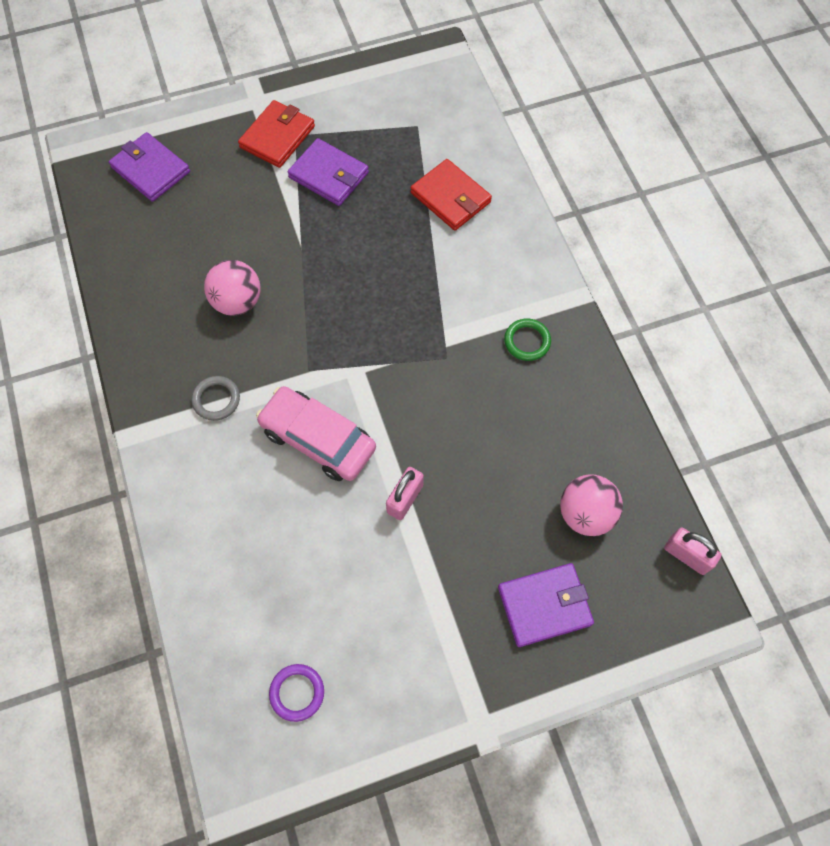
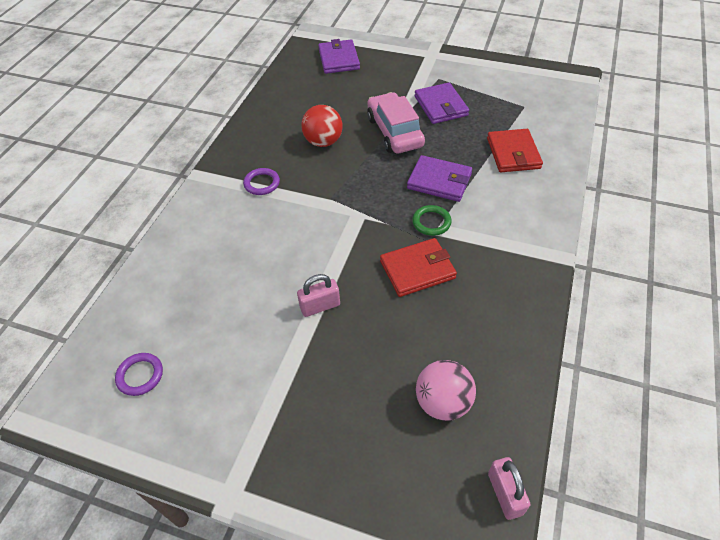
camera: 40 degrees right, 15 degrees down
(216, 399) = (262, 183): grey ring -> purple ring
(237, 302) = (323, 142): pink ball -> red ball
(277, 137) = (427, 75): red wallet -> red wallet (417, 270)
(318, 439) = (298, 238): pink car -> pink car (394, 132)
(527, 341) = (495, 262): green ring -> green ring (431, 222)
(544, 606) = (353, 445): purple wallet -> purple wallet (439, 181)

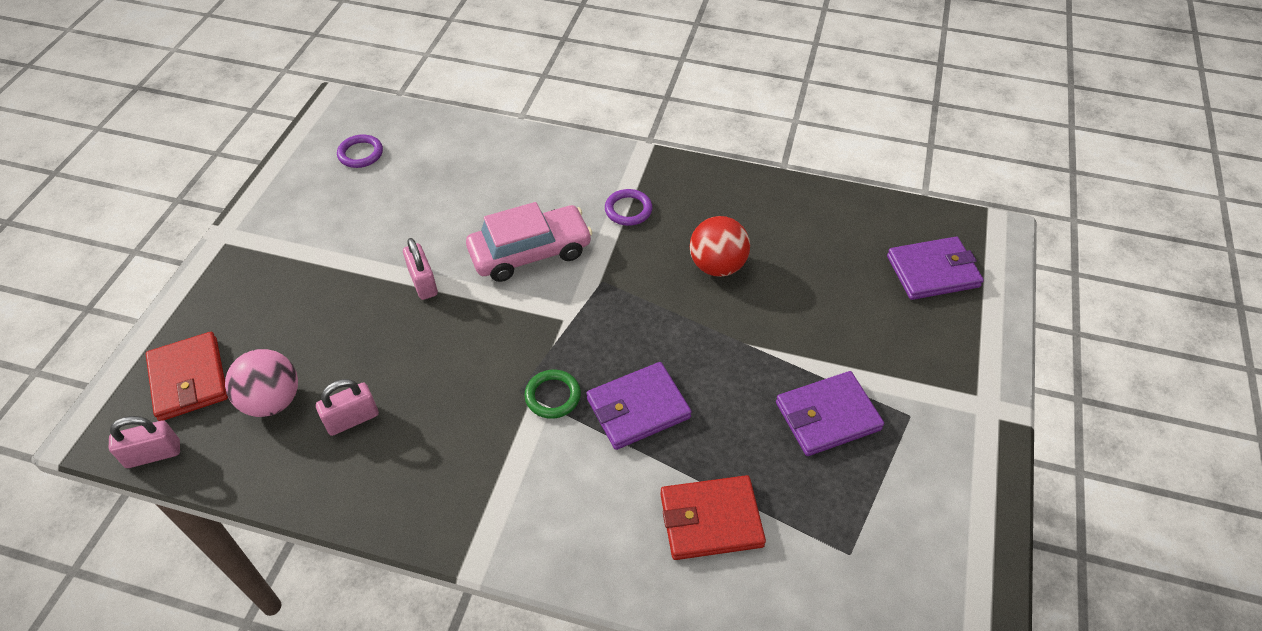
camera: 85 degrees right, 0 degrees up
(394, 132) = (749, 351): pink car -> pink car (530, 252)
(417, 270) = (468, 378): red wallet -> red wallet (189, 379)
(439, 181) = (638, 408): purple wallet -> purple wallet turned 45 degrees clockwise
(457, 340) = (352, 419): none -> pink padlock

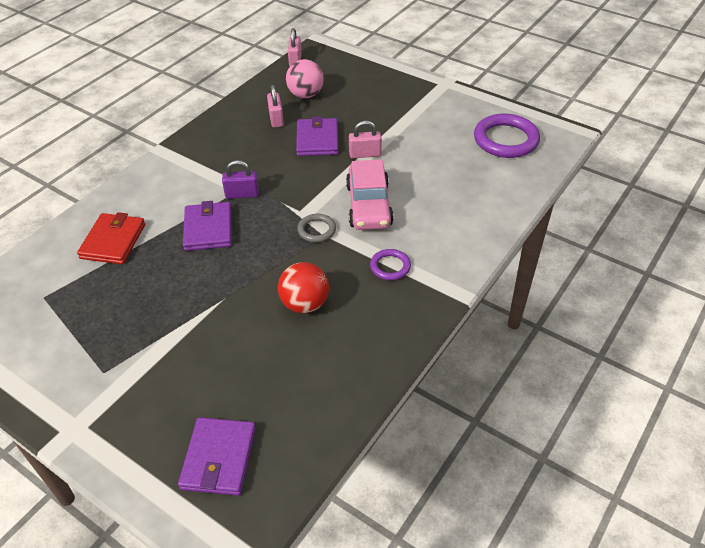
camera: 110 degrees right, 5 degrees down
(189, 379) = (337, 70): red wallet -> none
(360, 154) = (505, 140): purple ring -> purple ring, size x1.90
(553, 396) = (242, 194): green ring -> purple padlock
(594, 290) = (316, 230): none -> grey ring
(827, 416) = (137, 322): purple wallet -> purple wallet (317, 140)

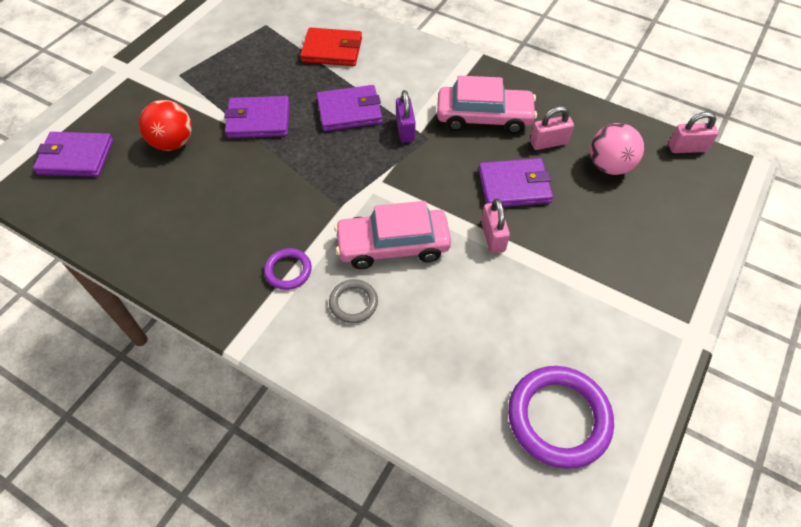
camera: 85 degrees right, 10 degrees up
(202, 295) = (258, 120): none -> purple wallet
(239, 149) = (484, 117): none -> pink car
(305, 304) = (239, 198): red ball -> red ball (173, 143)
(316, 230) = (349, 198): grey ring -> grey ring (353, 303)

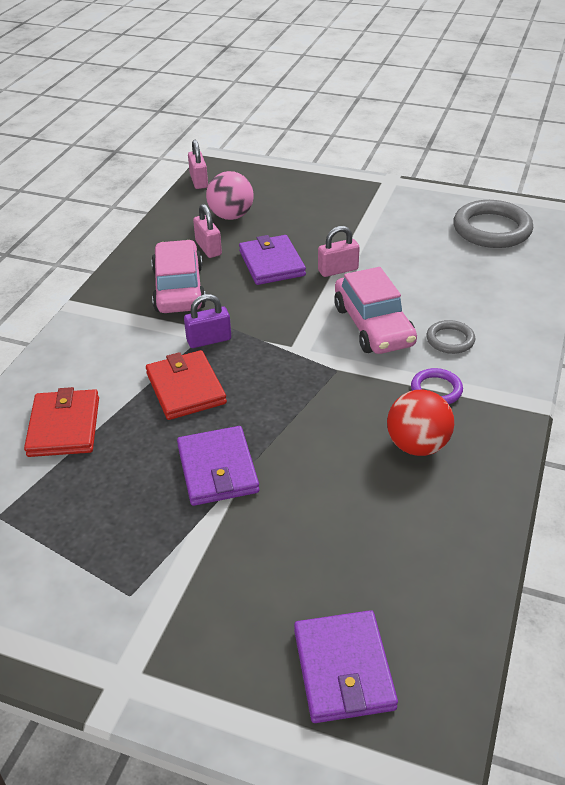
camera: 100 degrees left, 15 degrees down
(173, 143) = (281, 551): red ball -> red ball (417, 445)
(349, 111) = (186, 388): purple wallet -> red wallet
(558, 418) = (492, 229): purple ring -> grey ring

